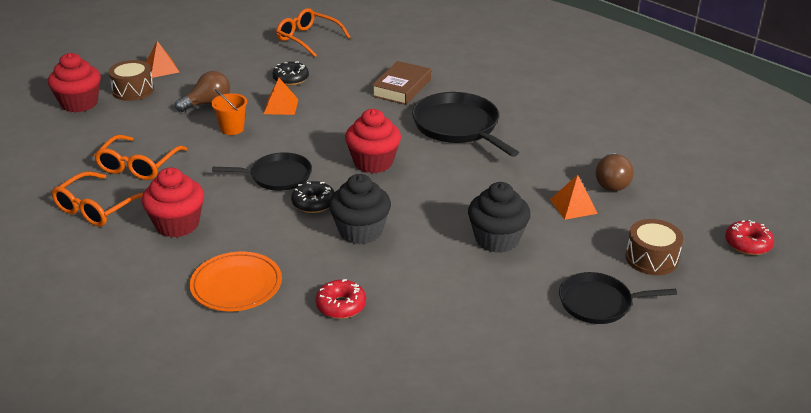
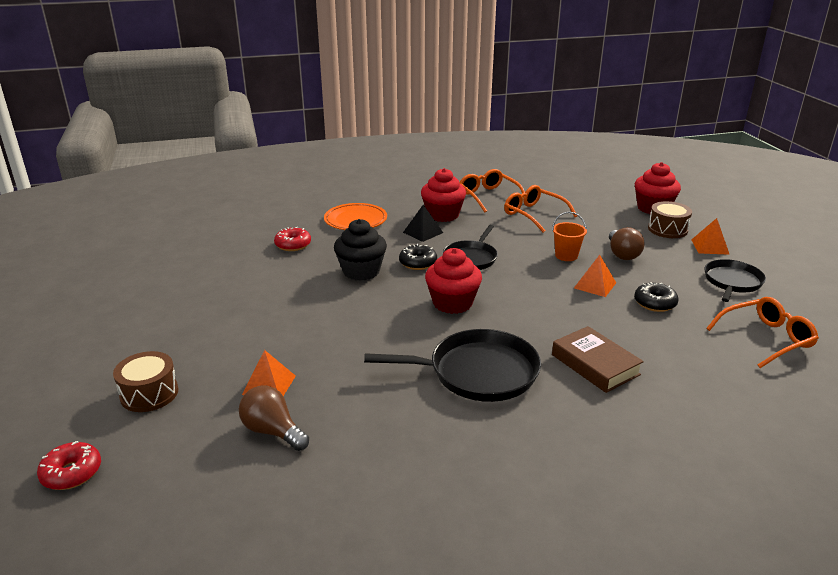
camera: 120 degrees right, 5 degrees down
(236, 223) = (423, 232): none -> black pyramid
(497, 239) = (279, 324): black cupcake -> none
(599, 303) = (150, 339): black pan -> black pan (732, 282)

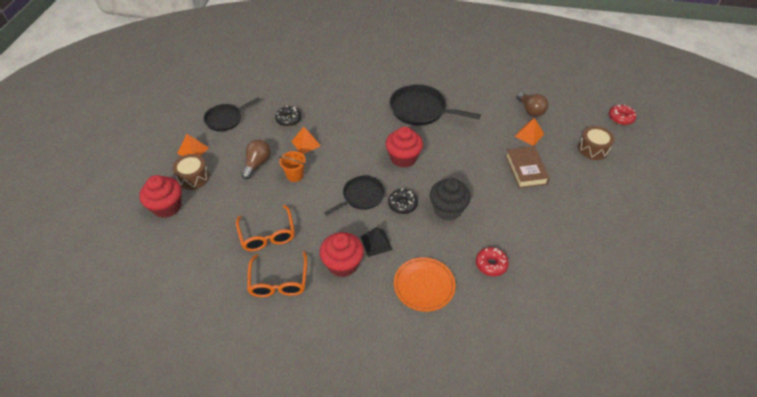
camera: 155 degrees left, 20 degrees up
(595, 364) = (361, 96): brown book -> brown book (525, 170)
(766, 339) = (264, 83): orange glasses -> none

